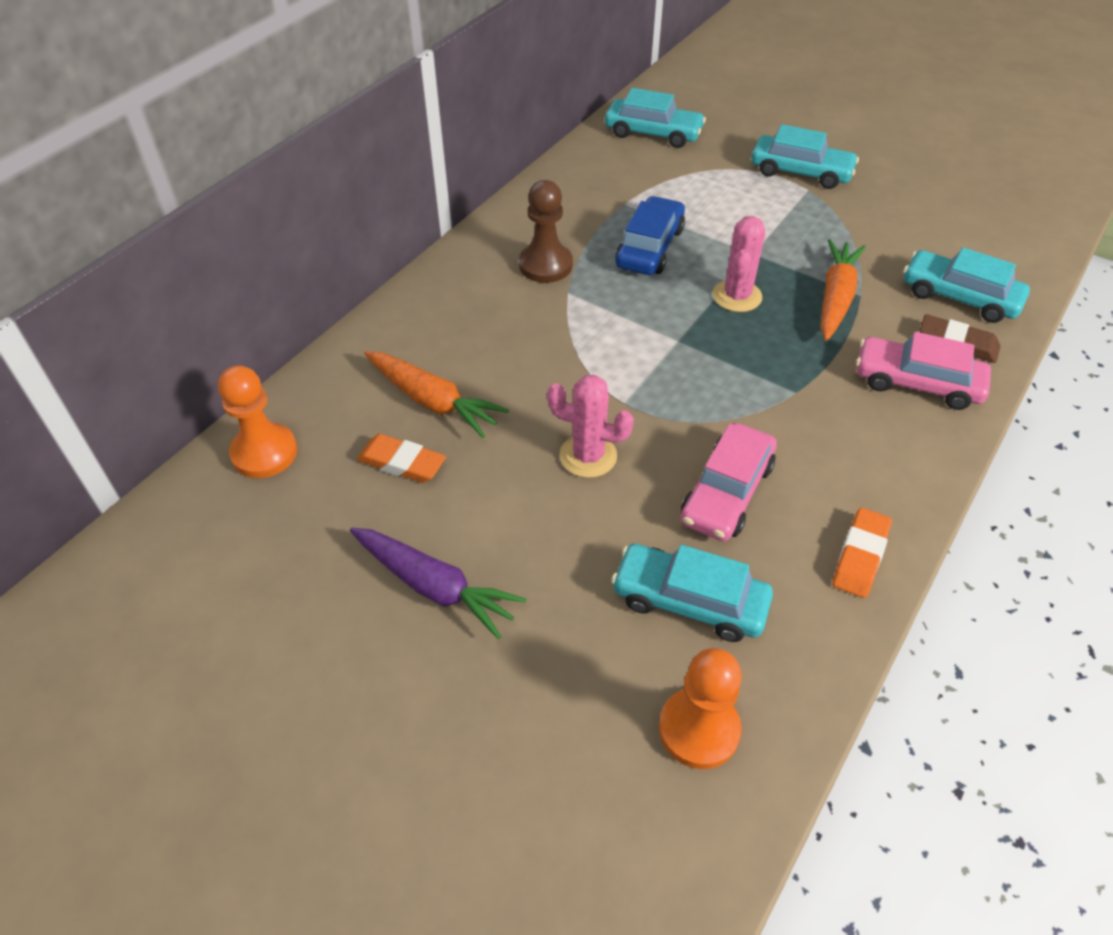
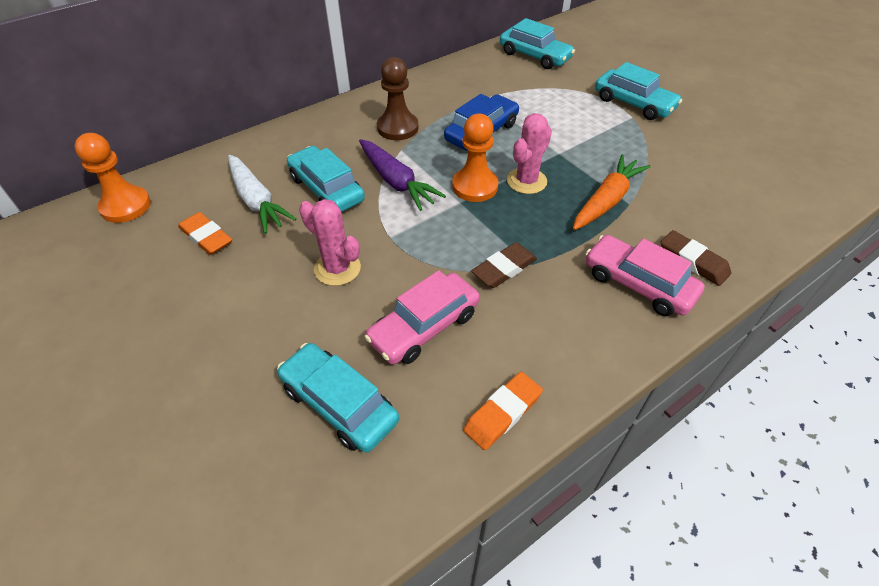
camera: 20 degrees right, 0 degrees up
(433, 401) = (257, 200): orange carrot -> white carrot
(434, 586) = (165, 331): purple carrot -> purple carrot (396, 181)
(699, 729) = (277, 514): orange pawn -> orange pawn (475, 186)
(772, 404) = (504, 268): none -> brown eraser
(959, 297) = (716, 225): turquoise car -> turquoise car (326, 189)

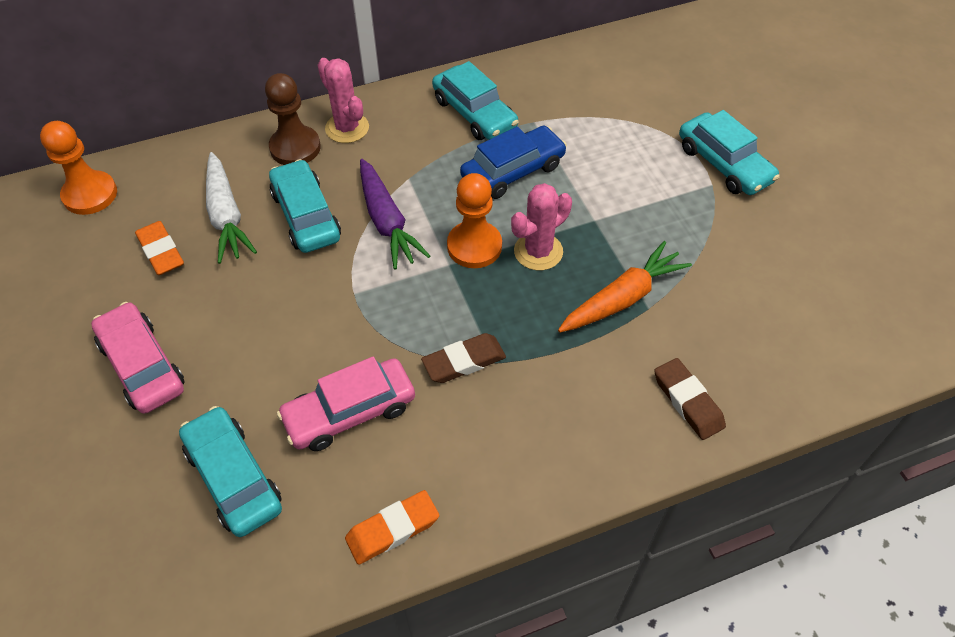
camera: 15 degrees right, 5 degrees up
(337, 268) = (284, 321): pink cactus -> pink cactus (347, 128)
(397, 128) = (416, 146): brown pawn -> brown pawn (295, 148)
(534, 56) = (628, 67): turquoise car -> turquoise car (474, 113)
(638, 284) = (608, 415): pink car -> pink car (142, 365)

